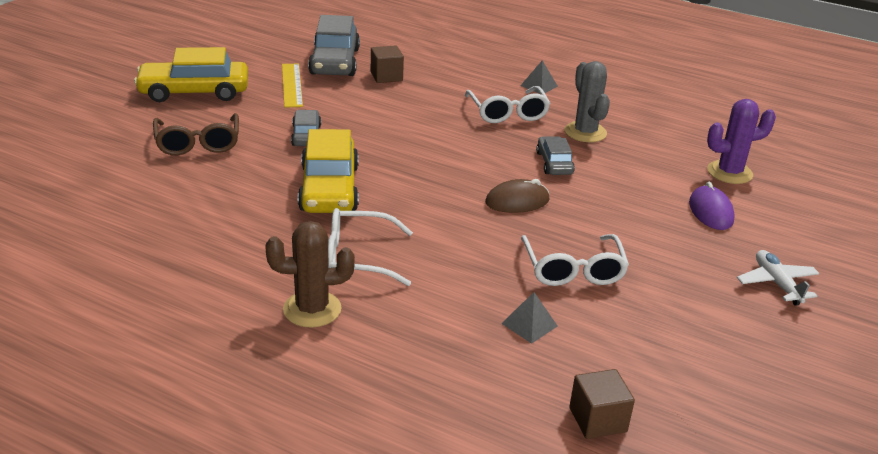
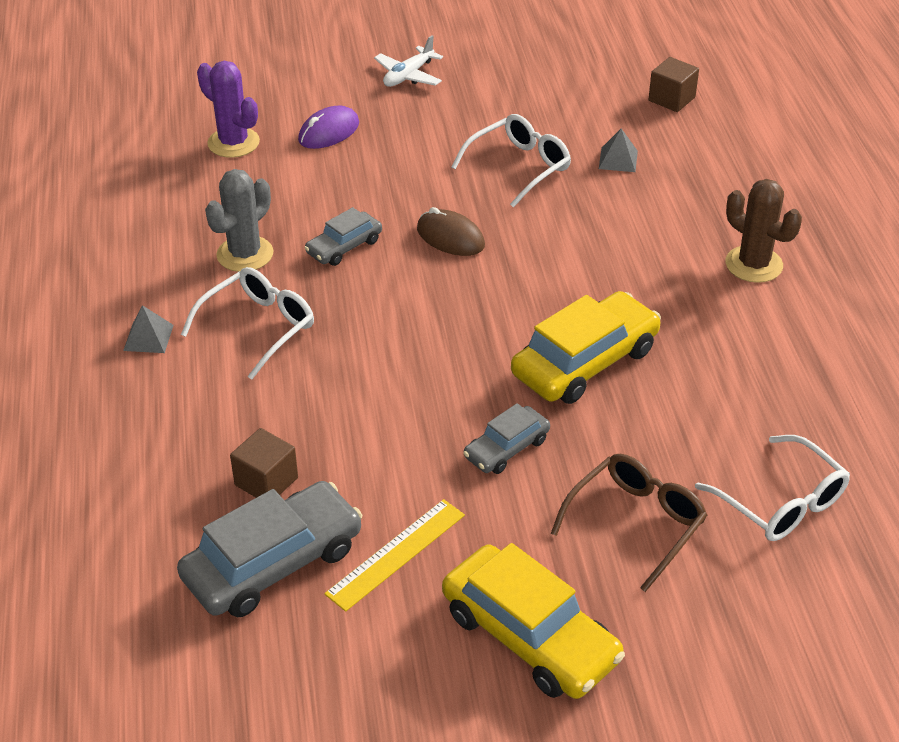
camera: 125 degrees left, 10 degrees up
(358, 258) = (661, 280): white glasses -> white glasses (781, 502)

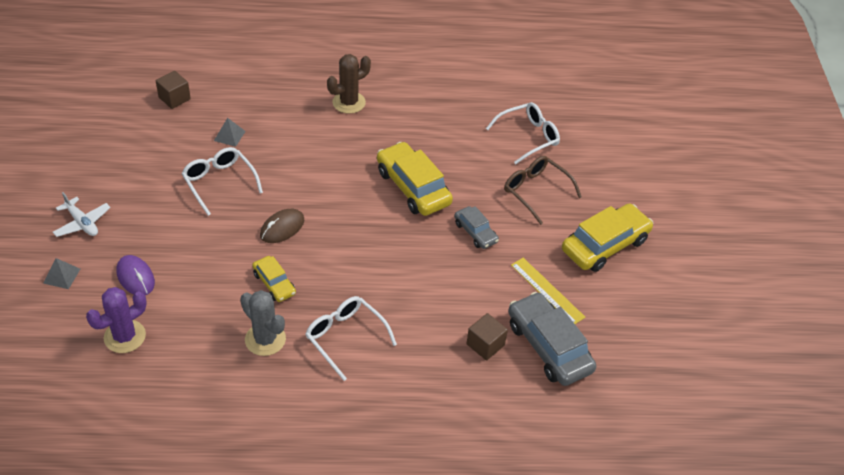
camera: 85 degrees left, 5 degrees up
(148, 337) = (340, 401): grey pyramid -> grey pyramid (61, 276)
(344, 246) = (274, 283): grey car -> yellow car

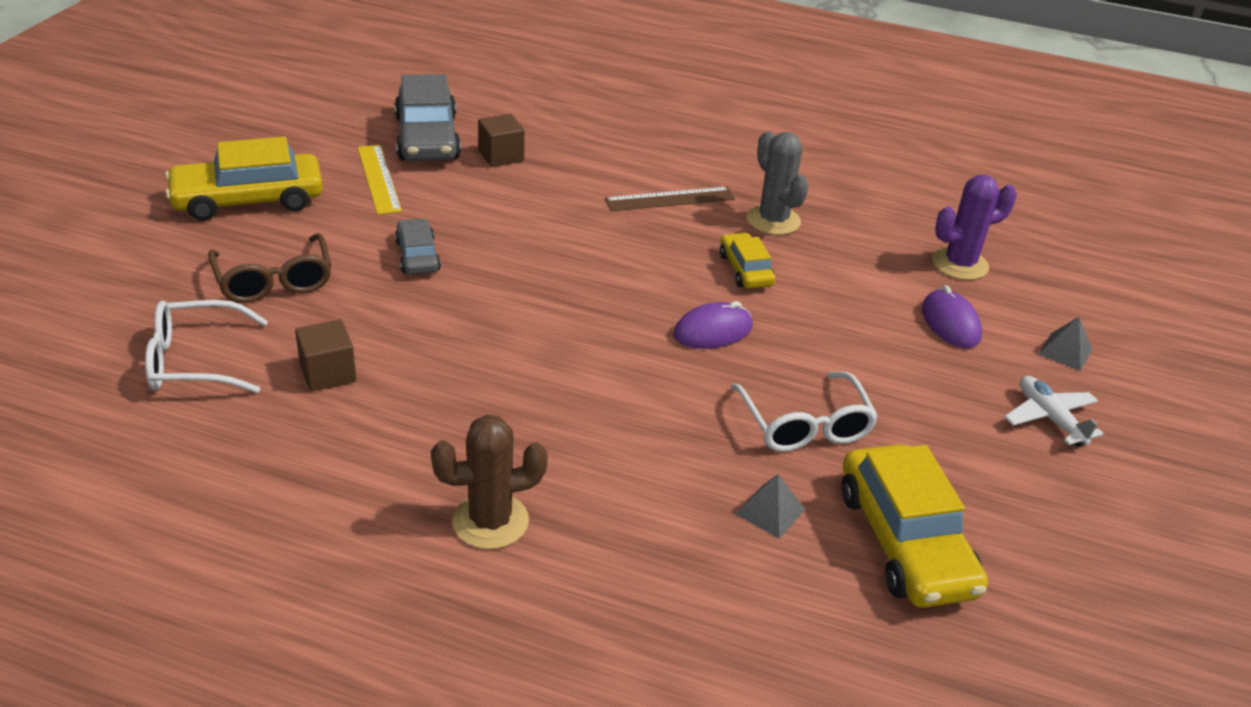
camera: 160 degrees left, 10 degrees down
(174, 98) = (884, 639): brown cube -> brown cube (328, 373)
(282, 228) = (713, 331): brown mouse -> purple mouse
(345, 337) = (670, 199): white glasses -> brown ruler
(413, 187) = (468, 335): yellow car -> yellow car (905, 541)

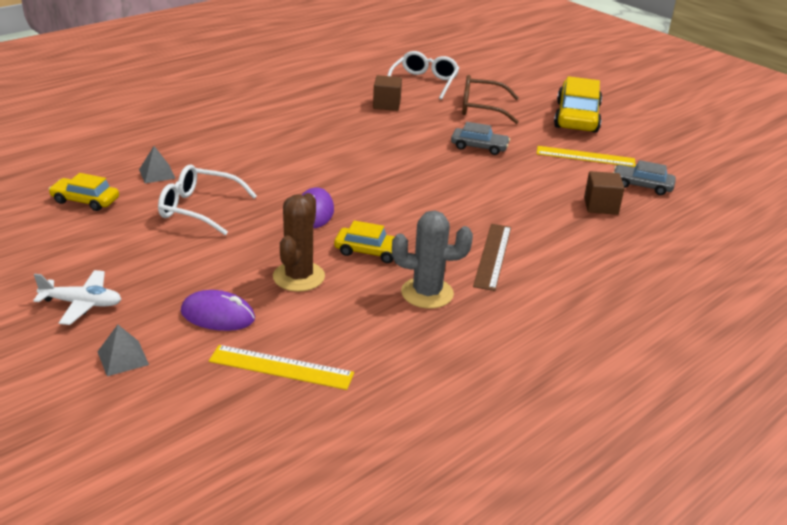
camera: 120 degrees right, 5 degrees down
(427, 138) = (642, 186): grey car -> grey car, size x0.55
(490, 521) = (243, 113): brown cactus -> brown cactus (298, 277)
(905, 541) = (85, 201): yellow car -> yellow car, size x0.55
(959, 264) = (281, 367): purple cactus -> yellow ruler

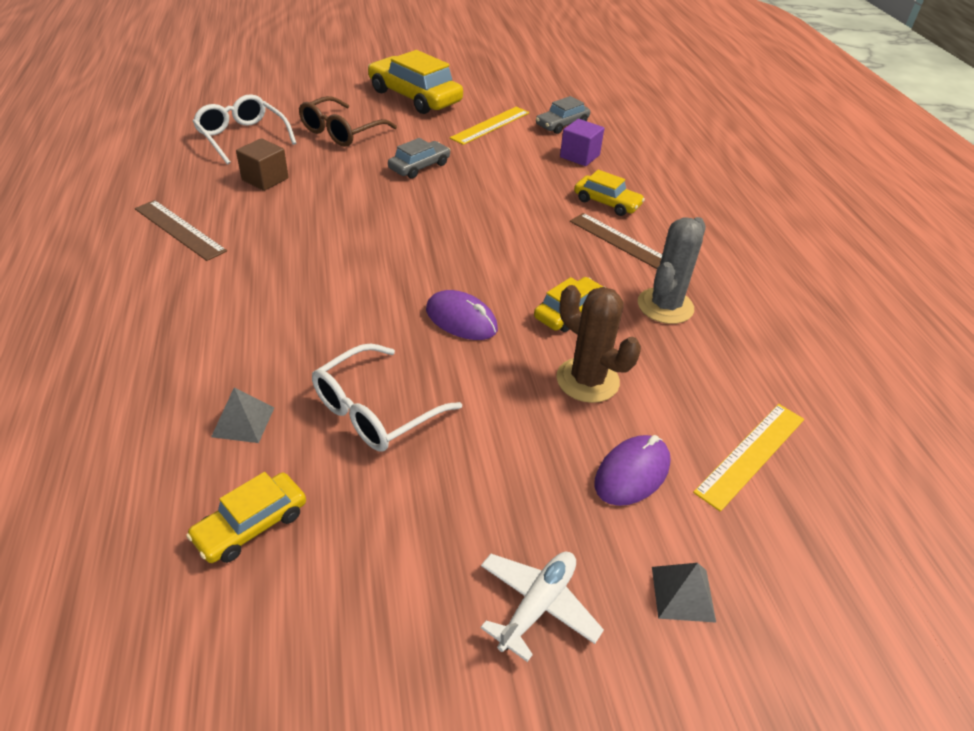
camera: 60 degrees left, 10 degrees up
(301, 100) = (179, 230): none -> brown ruler
(544, 235) = (607, 203): none -> yellow car
(600, 206) = (579, 156): brown cube -> purple cube

